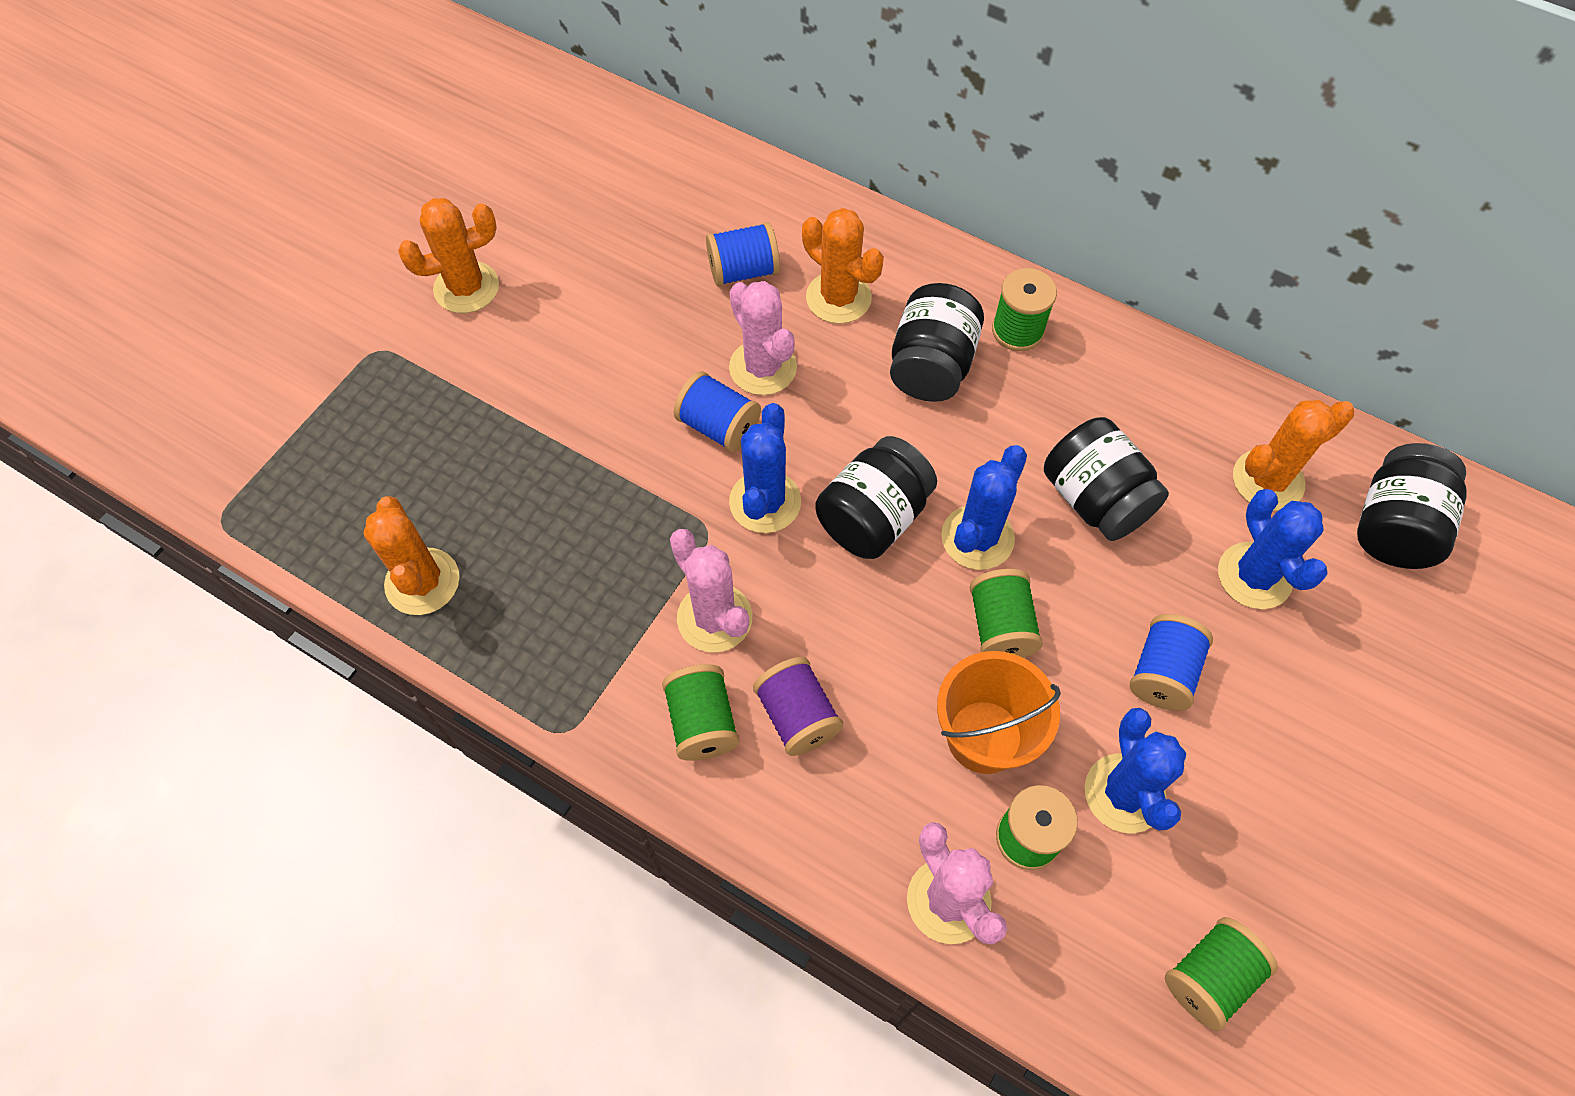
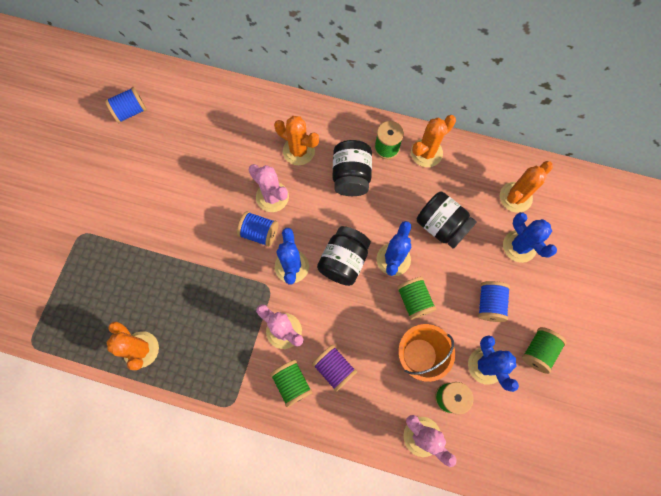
camera: 15 degrees left, 10 degrees up
(466, 288) = (115, 189): orange cactus -> orange cactus (426, 153)
(743, 271) = (249, 147): blue spool -> blue spool (130, 112)
(1209, 977) = (539, 439): green spool -> green spool (538, 351)
(1393, 526) = (574, 206): black jar -> none

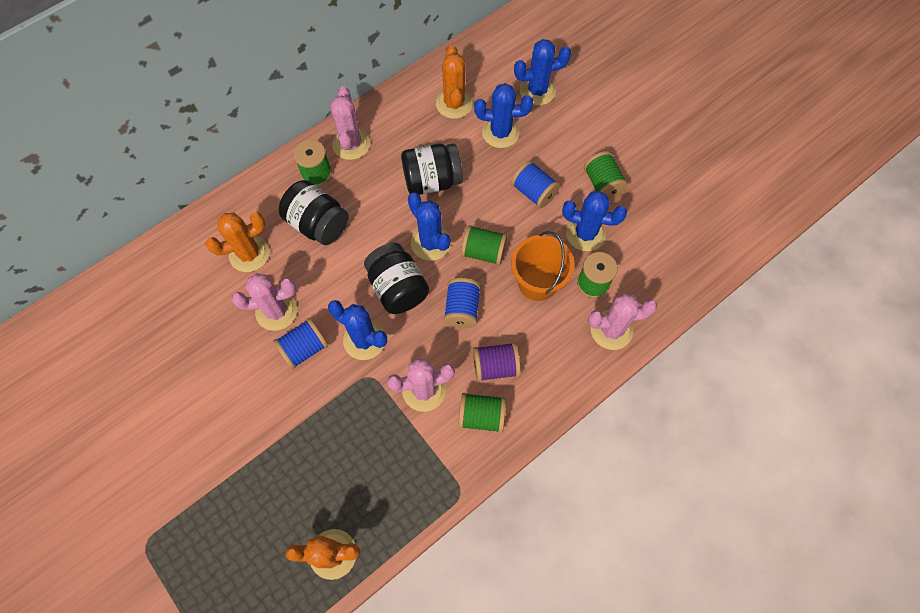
camera: 55 degrees left, 5 degrees down
(130, 112) = (46, 397): blue spool -> blue spool (462, 309)
(426, 153) = (351, 144): orange cactus -> pink cactus
(578, 248) = (537, 90): none -> blue cactus

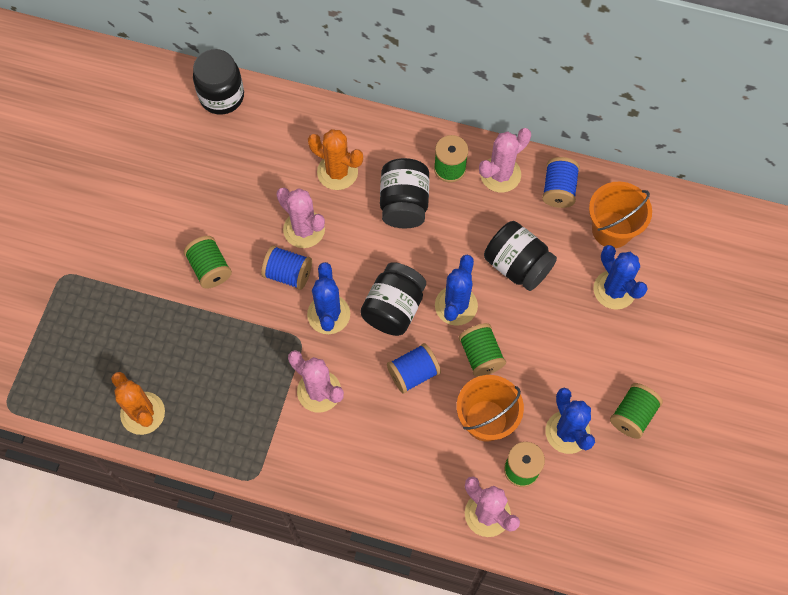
camera: 55 degrees right, 0 degrees up
(101, 298) = (222, 96): none -> black jar
(454, 104) = (612, 230): orange cactus -> orange bucket
(481, 416) = (329, 453): green spool -> green spool (210, 268)
(495, 366) = (381, 435): purple spool -> none
(534, 192) = (574, 359): blue spool -> blue spool (558, 190)
(537, 90) = (688, 292): blue cactus -> none

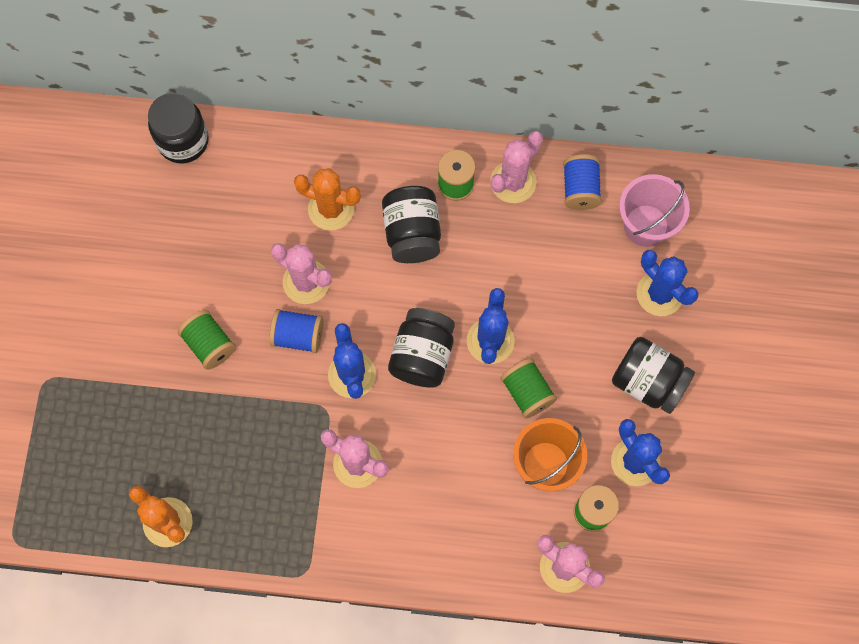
camera: 10 degrees left, 5 degrees up
(413, 373) = (457, 425): blue spool -> none
(517, 265) = (549, 284): black jar -> black jar (648, 382)
(612, 230) = (646, 225): orange bucket -> pink bucket
(632, 415) = (702, 431): green spool -> none

